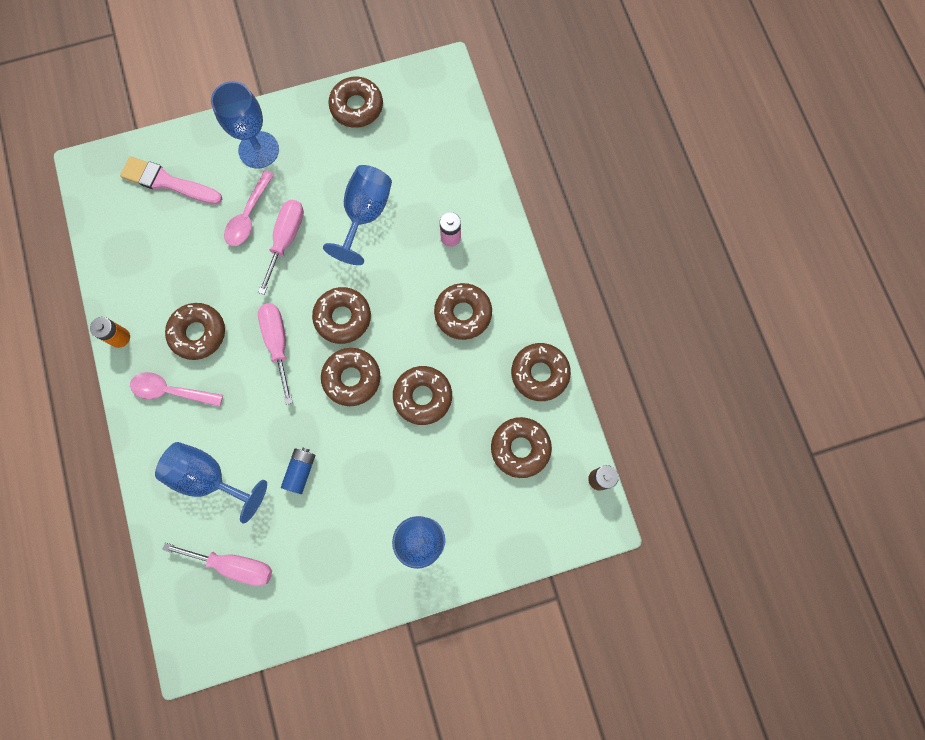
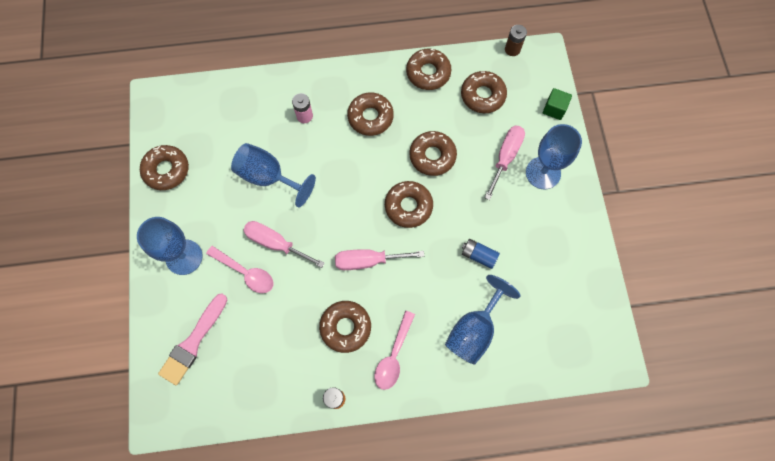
camera: 80 degrees left, 5 degrees down
(234, 565) = (548, 316): pink screwdriver -> pink screwdriver (505, 157)
(343, 317) = (355, 206): brown donut -> none
(518, 546) = (554, 109): none -> green cube

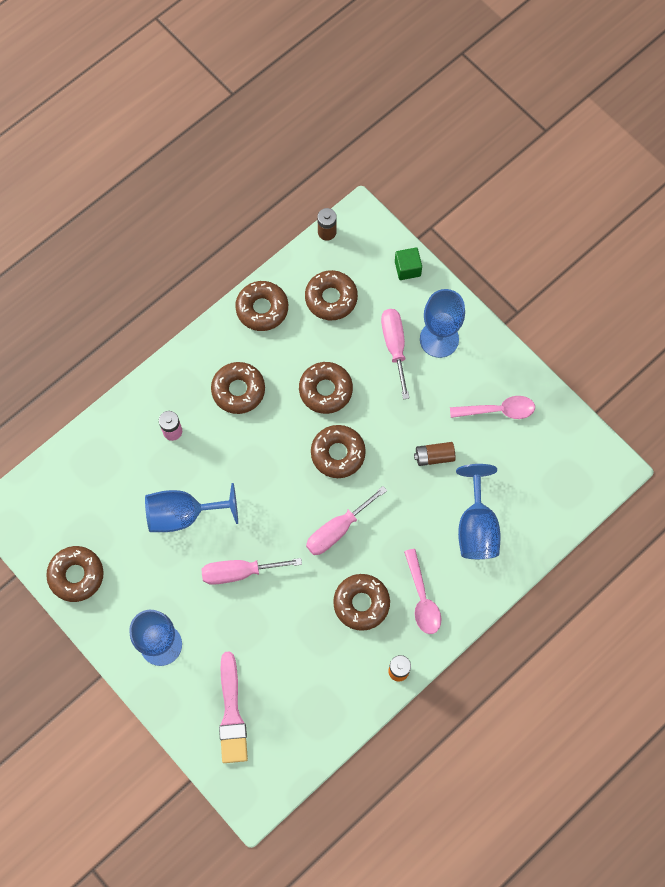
camera: 35 degrees left, 0 degrees up
(245, 272) = (231, 618): pink spoon -> pink spoon (498, 410)
(478, 255) = (434, 456): blue battery -> brown battery

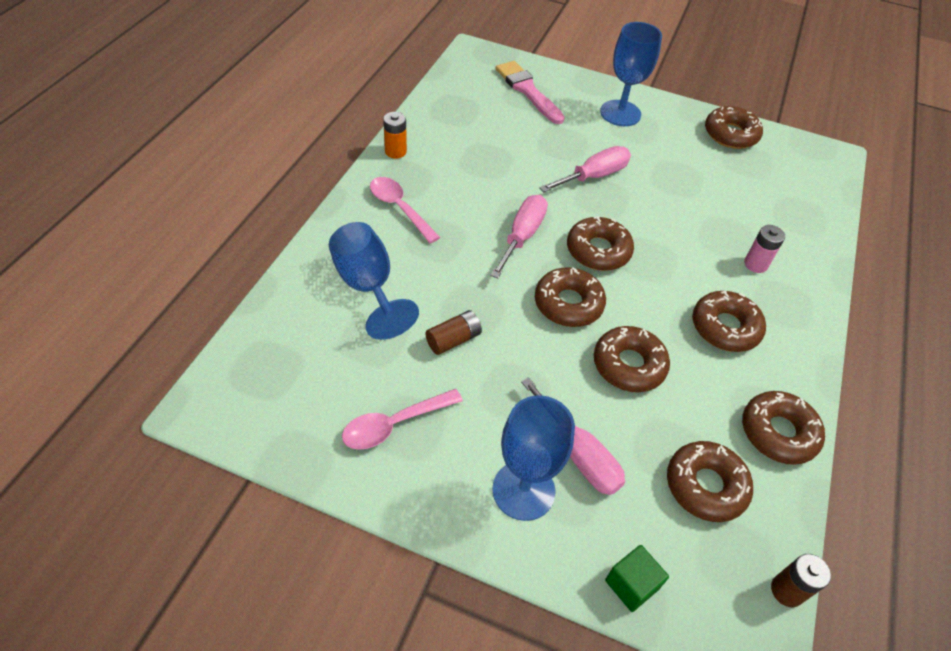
camera: 150 degrees right, 20 degrees down
(183, 514) = (681, 201): blue goblet -> none
(361, 603) = (460, 187): brown donut -> brown donut (598, 250)

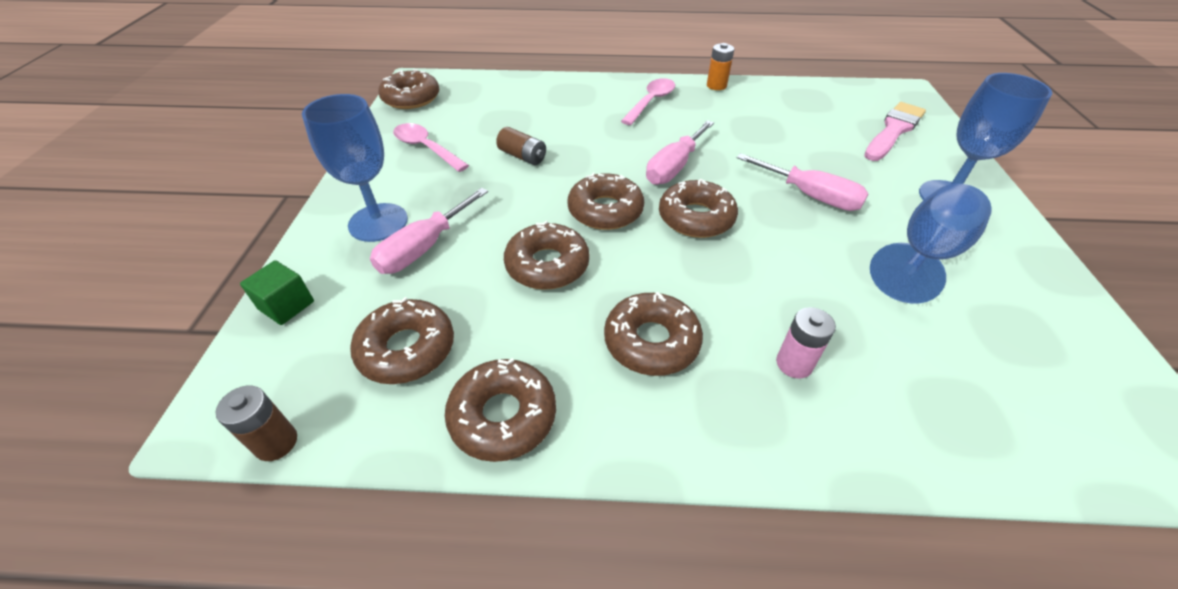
camera: 75 degrees right, 5 degrees down
(368, 286) = (555, 108): blue goblet -> blue goblet (924, 255)
(522, 236) = (674, 167): pink screwdriver -> pink screwdriver turned 120 degrees clockwise
(730, 134) = (1051, 306): brown donut -> brown donut (411, 98)

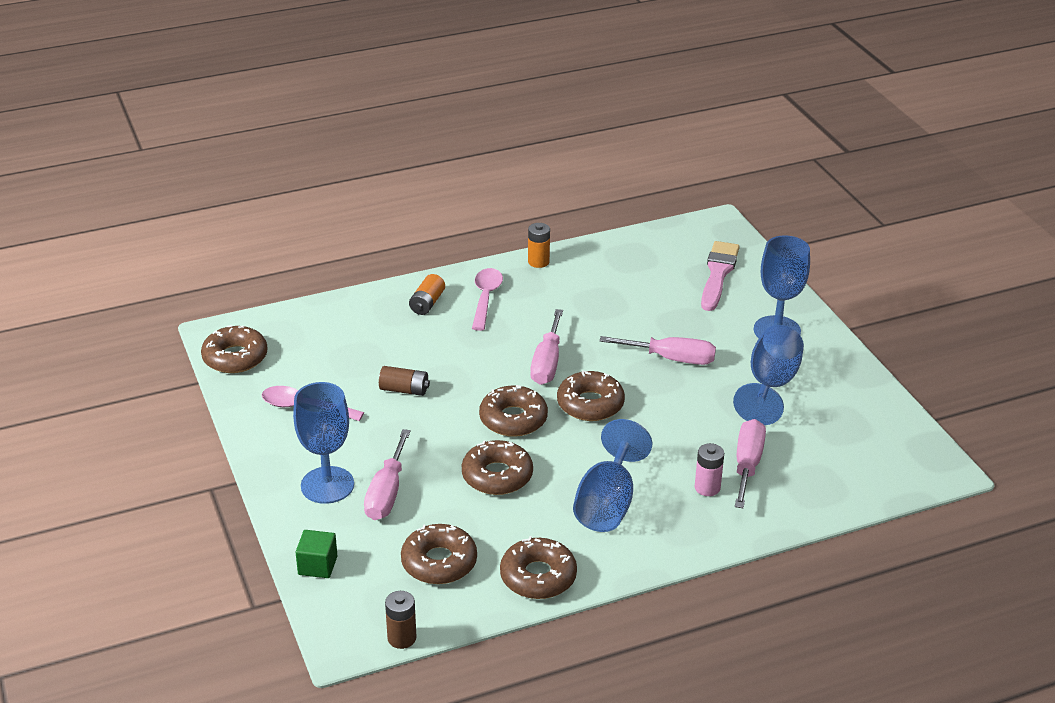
camera: 25 degrees left, 10 degrees down
(597, 95) = (427, 303): none -> orange battery
(651, 341) = (607, 504): brown donut -> blue goblet
(863, 349) = (747, 465): none -> pink screwdriver

